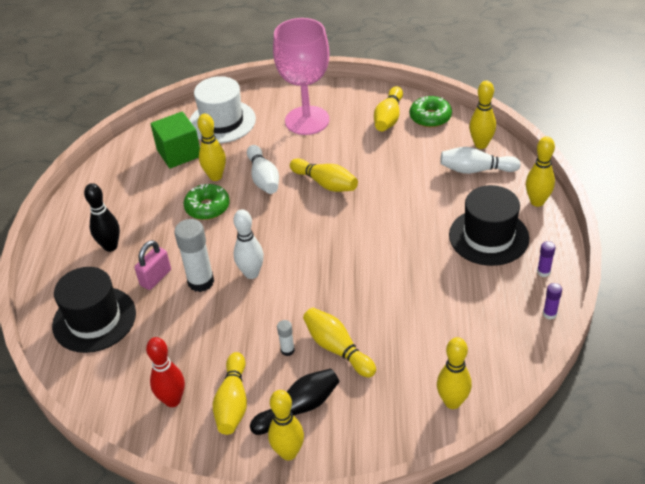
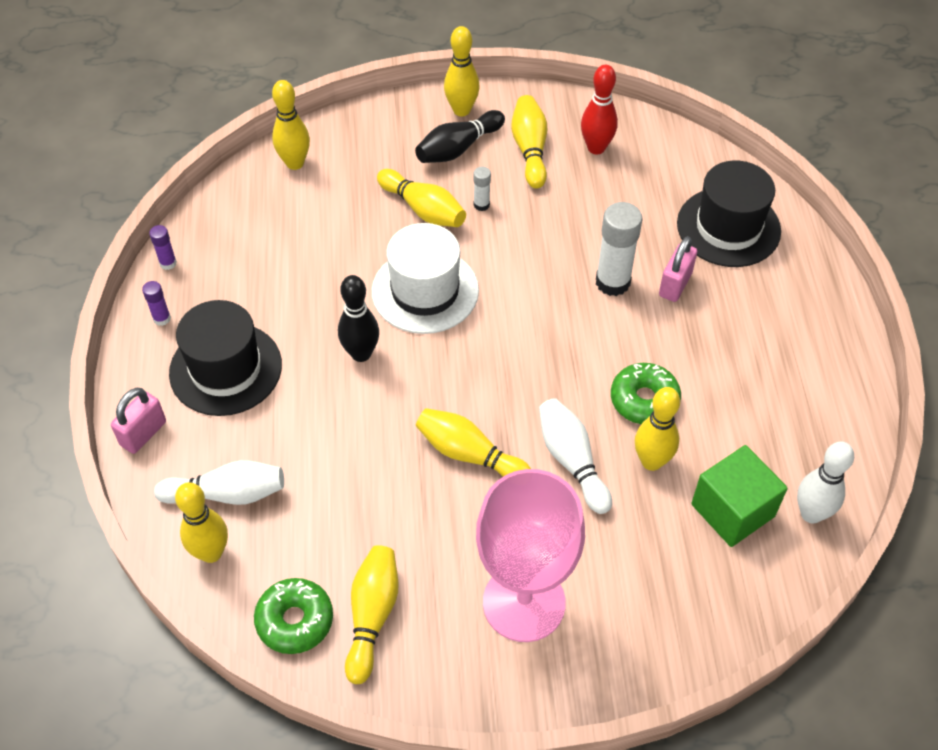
camera: 170 degrees right, 10 degrees up
(110, 246) = (760, 327): black bowling pin -> black bowling pin (361, 353)
(222, 122) = (682, 593): white hat -> white hat (425, 291)
(251, 273) = (548, 297): white bowling pin -> white bowling pin (811, 513)
(537, 202) = (143, 433): yellow bowling pin -> pink padlock

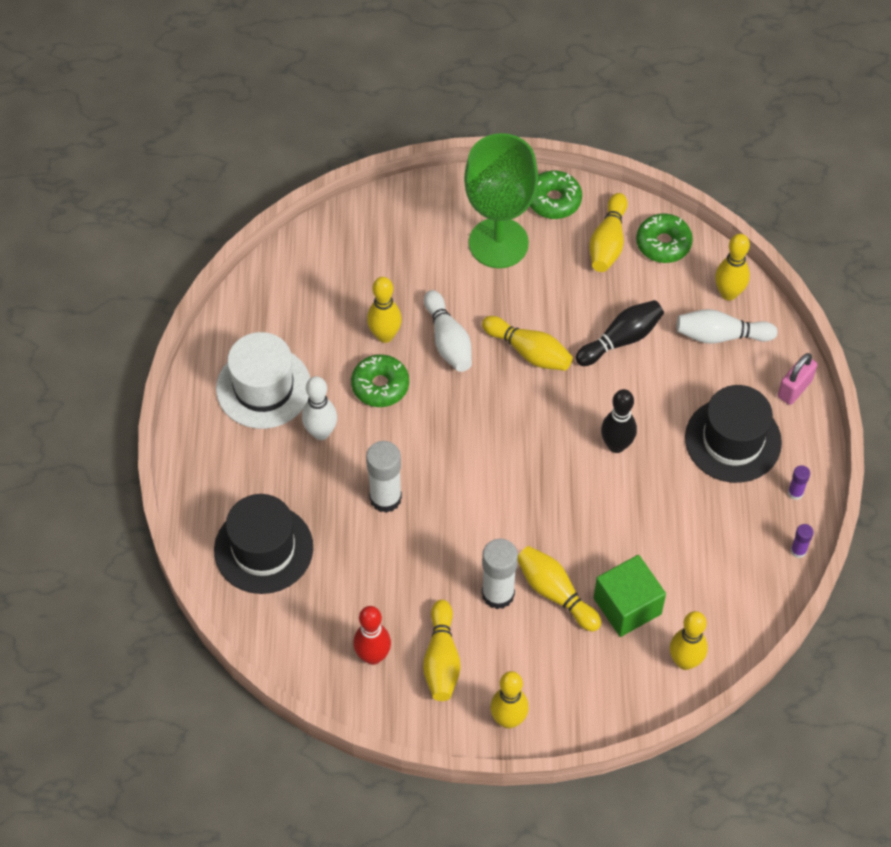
camera: 175 degrees left, 5 degrees up
(425, 291) = (558, 503): white hat -> white hat (263, 387)
(451, 679) = (554, 200): none -> green donut
(458, 148) = (516, 667): black bowling pin -> black bowling pin (621, 339)
(481, 205) = (498, 594): white glue stick -> white glue stick, size x2.04
(524, 603) = (498, 243): pink goblet -> green goblet
(675, 284) = (329, 491): pink padlock -> none
(732, 510) = (331, 294): green cube -> green cube (627, 606)
(811, 513) = (272, 287): white bowling pin -> white bowling pin (321, 432)

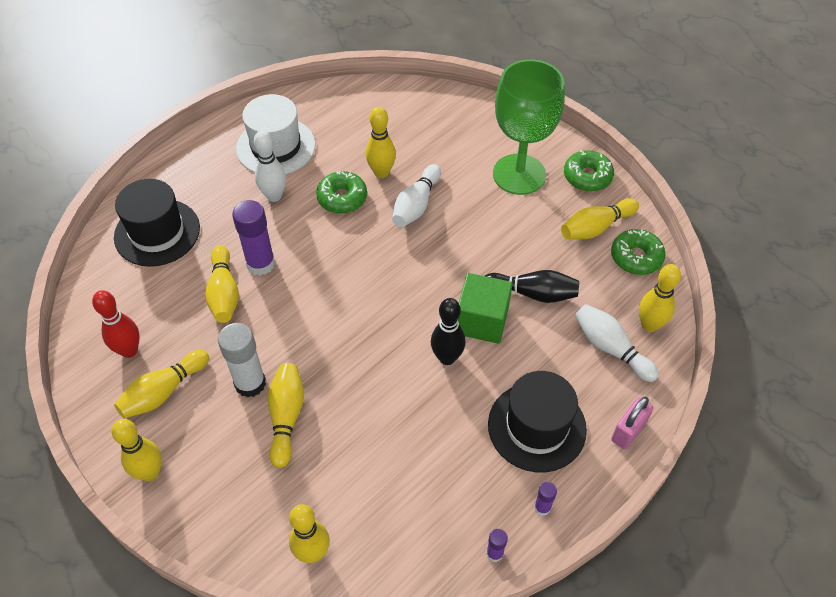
camera: 45 degrees right, 5 degrees down
(385, 498) = (261, 264): white glue stick -> purple glue stick
(529, 352) = (460, 251): yellow bowling pin -> yellow bowling pin (224, 293)
(627, 606) = (322, 472): green cube -> green cube (482, 320)
(794, 388) = (628, 431): pink padlock -> pink padlock turned 45 degrees counterclockwise

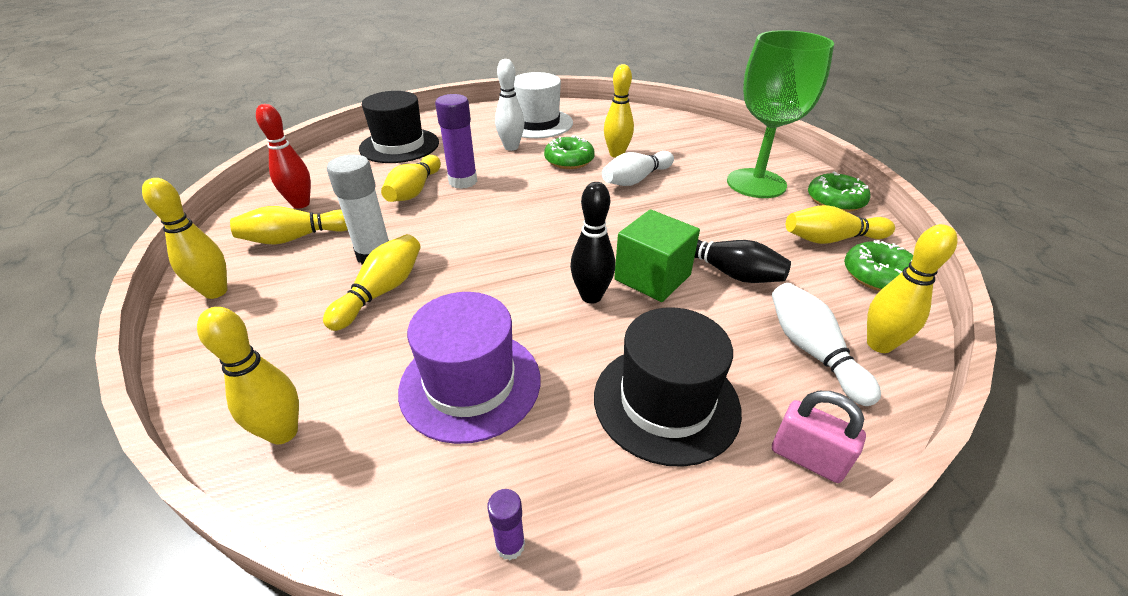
camera: 25 degrees right, 15 degrees down
(408, 466) = (470, 383): none -> purple hat
(542, 507) = (621, 509): purple glue stick -> none
(628, 431) = (807, 458): pink padlock -> pink padlock turned 60 degrees clockwise

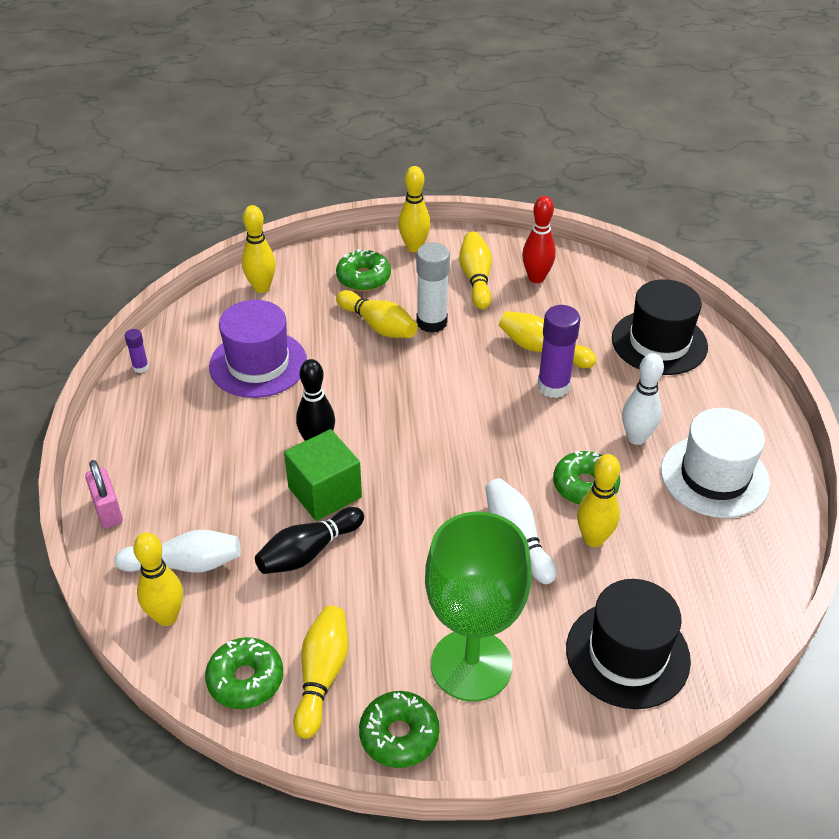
camera: 105 degrees right, 5 degrees up
(277, 323) = (363, 278): none -> green donut
(666, 402) = (189, 456): black hat -> black hat (627, 654)
(807, 458) = (108, 511): pink padlock -> pink padlock turned 75 degrees counterclockwise

